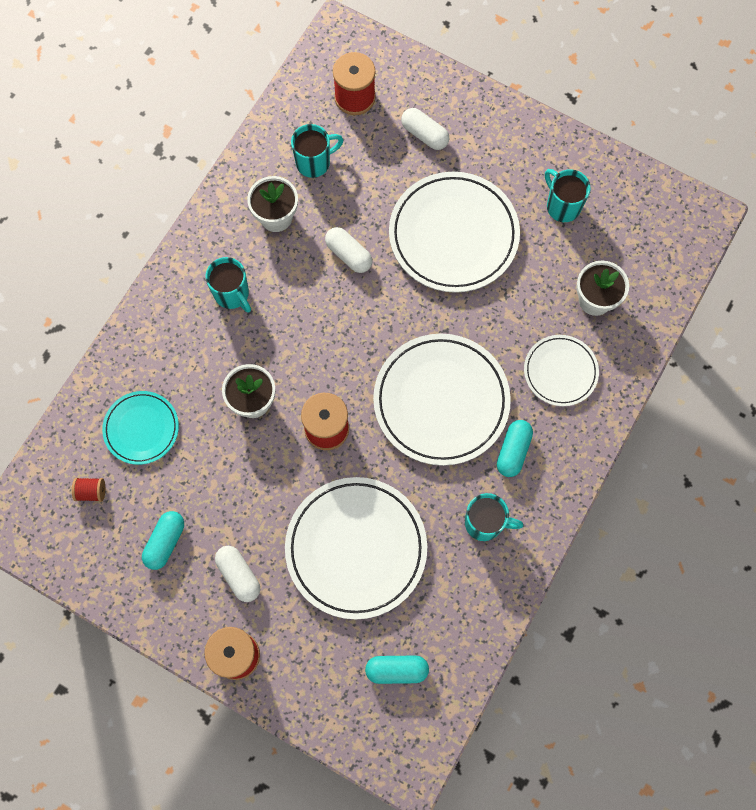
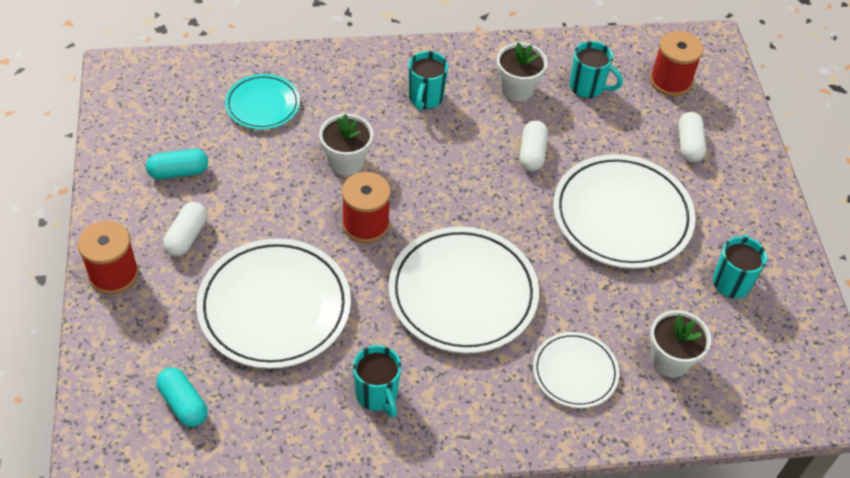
camera: 50 degrees right, 20 degrees down
(91, 491) = (185, 103): red spool -> none
(513, 451) = (465, 378): turquoise capsule -> none

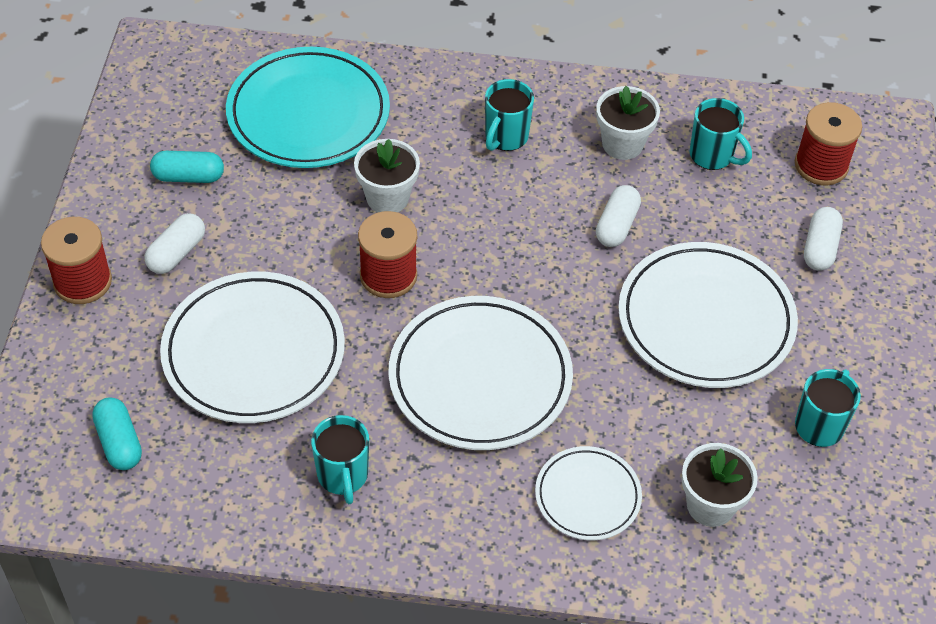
camera: 15 degrees right, 0 degrees up
(263, 105) = (308, 114): turquoise plate -> turquoise plate, size x1.81

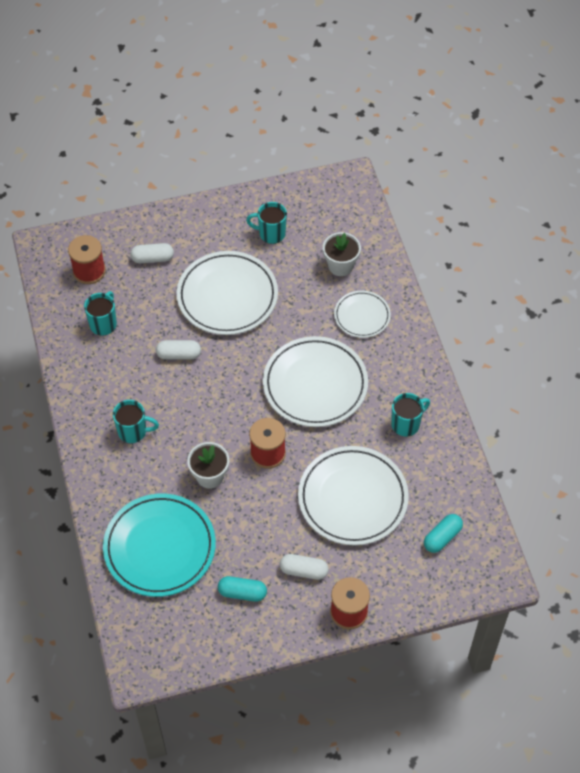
camera: 110 degrees left, 5 degrees up
(188, 177) = (242, 593): turquoise capsule -> turquoise capsule turned 60 degrees counterclockwise
(622, 144) = (113, 370): white flower pot -> none

